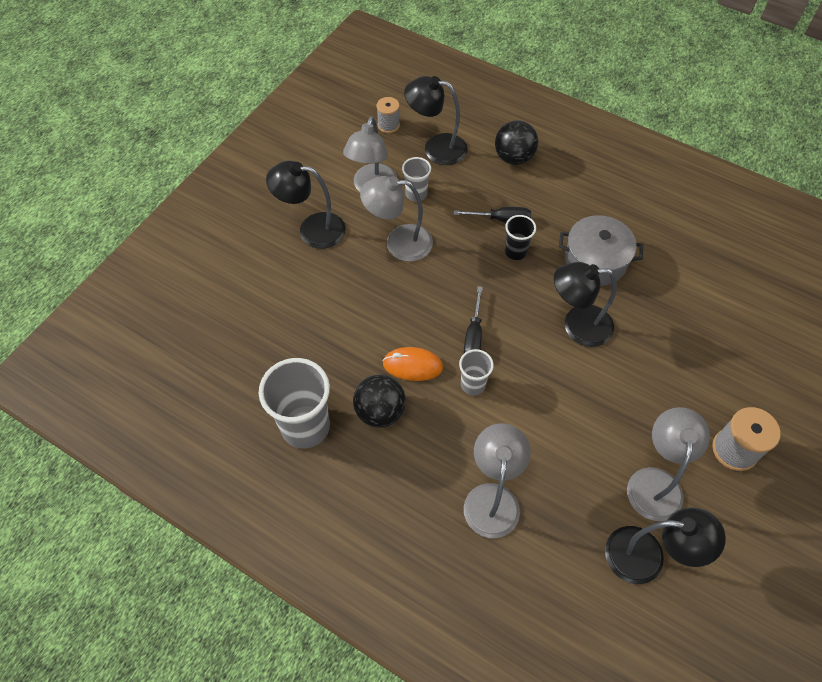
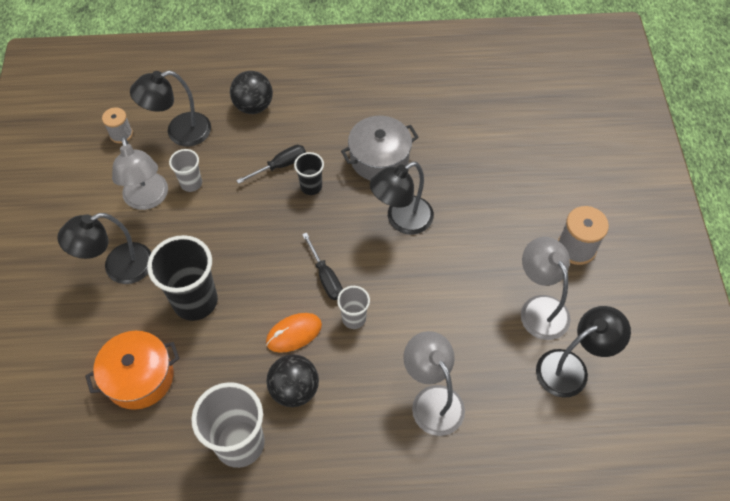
camera: 35 degrees left, 0 degrees up
(267, 324) = (139, 377): none -> orange pot
(352, 290) = (195, 301): none -> black cup
(399, 243) = (206, 235): grey lamp -> none

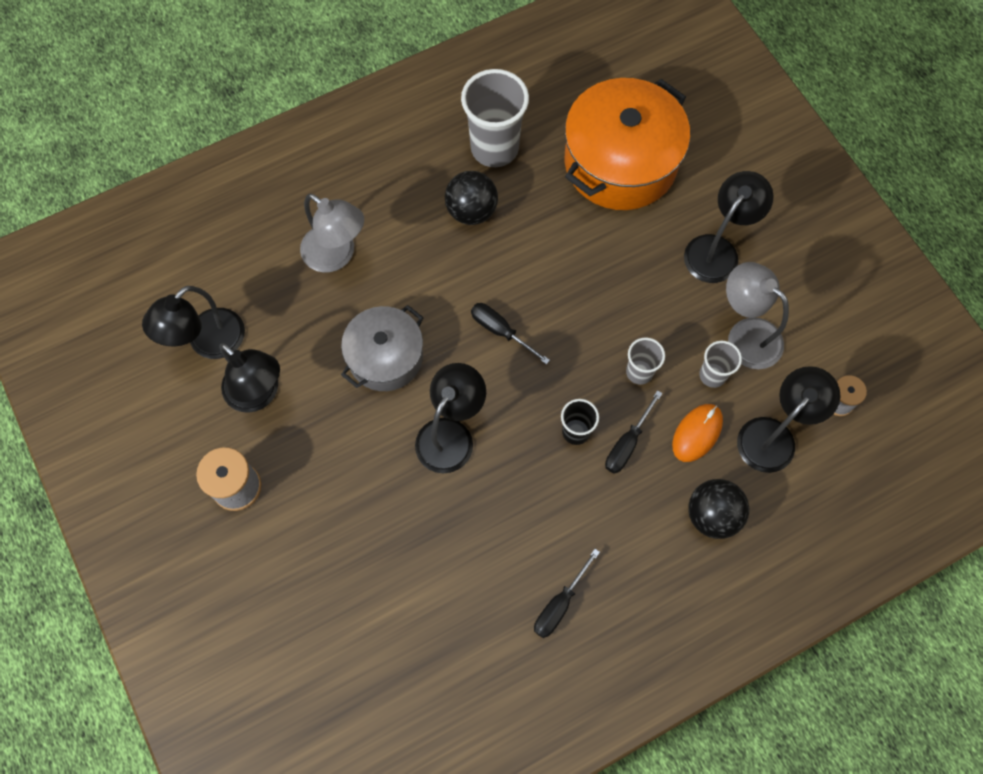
camera: 155 degrees right, 10 degrees up
(139, 377) = (620, 162): orange pot -> orange pot, size x1.62
(195, 301) = (617, 250): black cup -> none
(294, 333) = (501, 260): orange mouse -> orange mouse (697, 433)
(354, 318) = (449, 300): grey cup -> grey cup (639, 372)
(379, 158) = (516, 507): grey pot -> grey pot (385, 357)
(380, 98) = (560, 604): none -> black screwdriver
(539, 308) = (259, 394): grey lamp -> black lamp

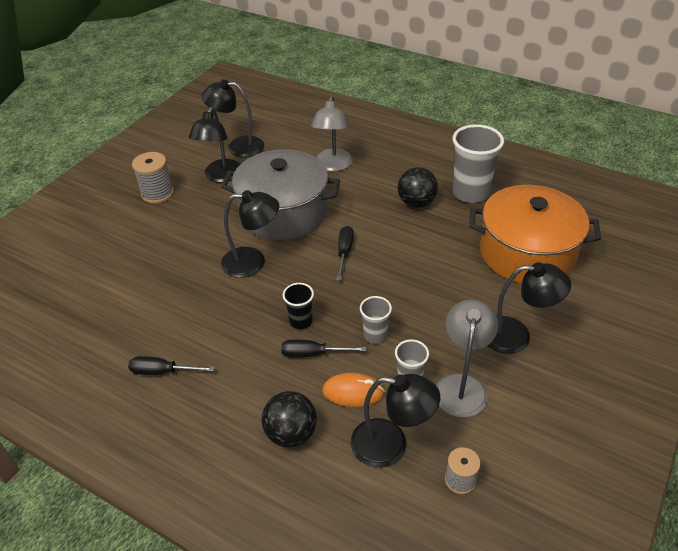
camera: 60 degrees right, 25 degrees down
(385, 357) = (283, 212): grey pot -> grey pot, size x1.62

